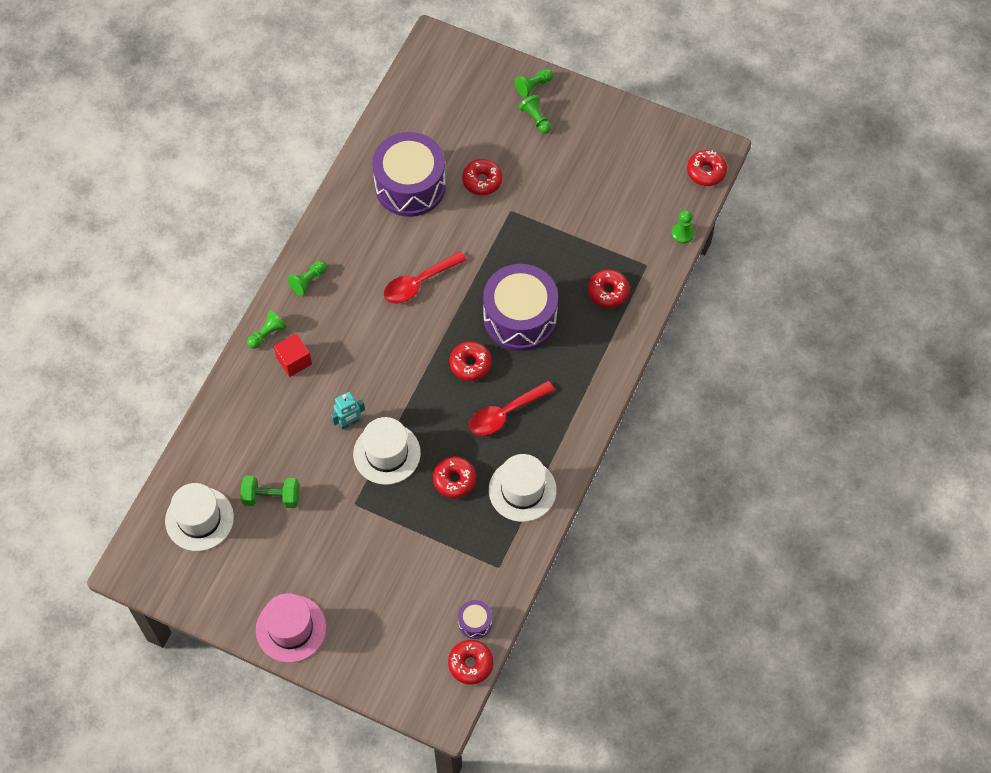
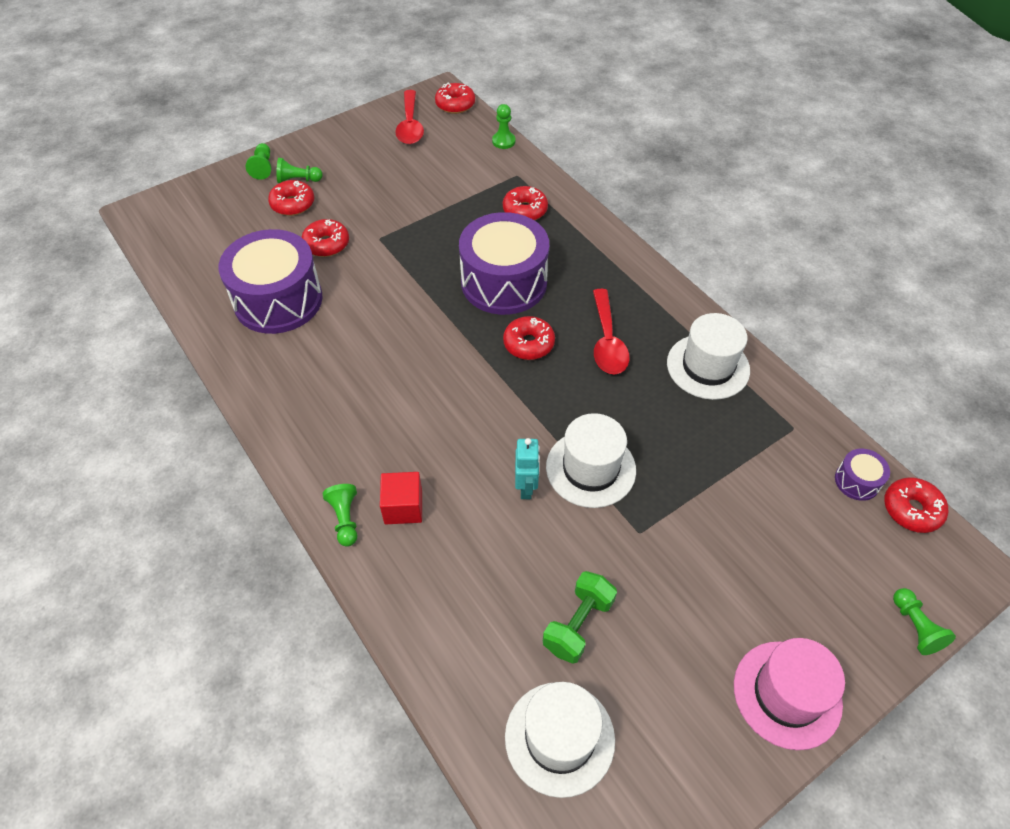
camera: 60 degrees left, 10 degrees down
(308, 281) = (310, 443): green pawn -> green pawn (915, 627)
(418, 283) = (398, 344): red spoon -> red spoon (410, 125)
(454, 480) = (662, 419): red donut -> red donut (293, 204)

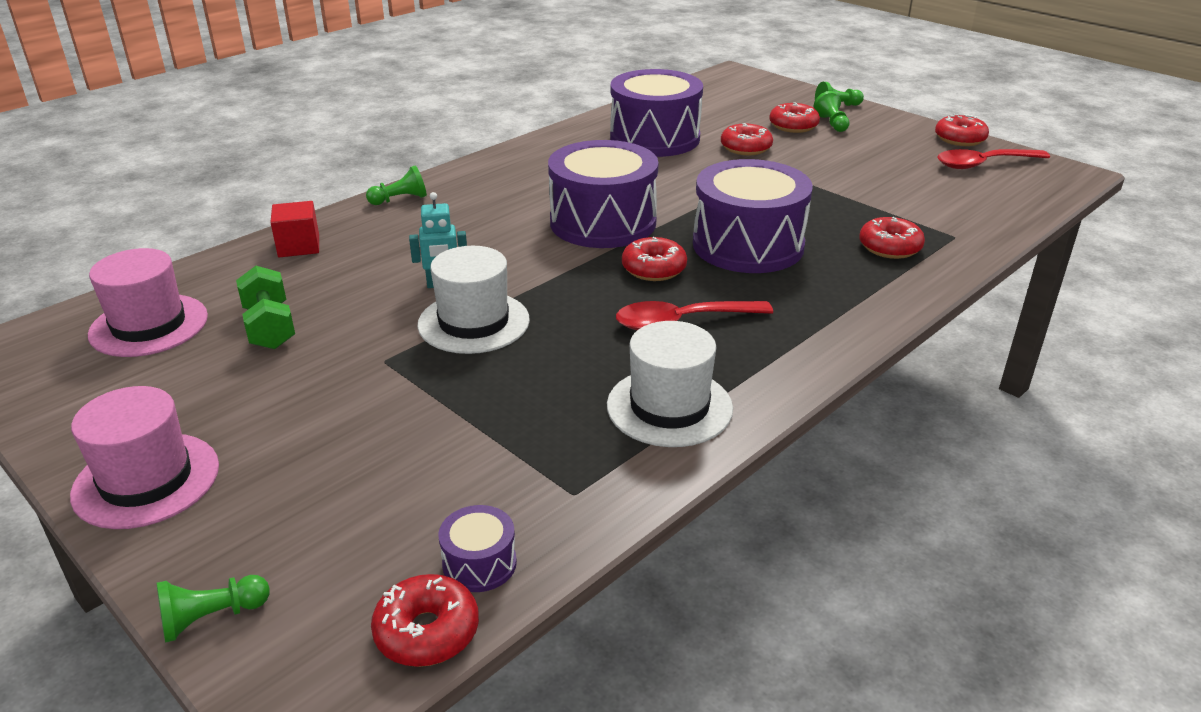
camera: 80 degrees right, 20 degrees down
(403, 507) = (414, 223): red cube -> red cube (299, 246)
(441, 364) = (603, 222): none -> purple drum
(455, 104) = (1056, 185): red donut -> red donut (960, 139)
(503, 141) = (1016, 222): green pawn -> none
(559, 738) = (149, 325): white hat -> pink hat
(578, 624) = (269, 327): green dumbbell -> green dumbbell turned 45 degrees clockwise

